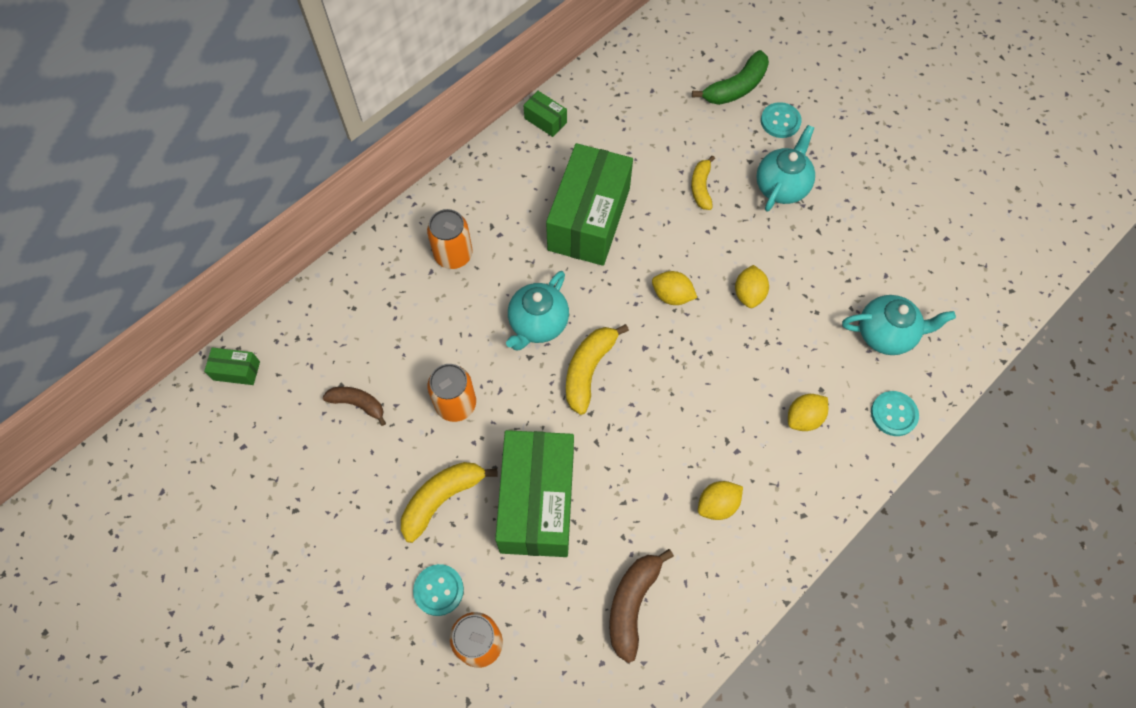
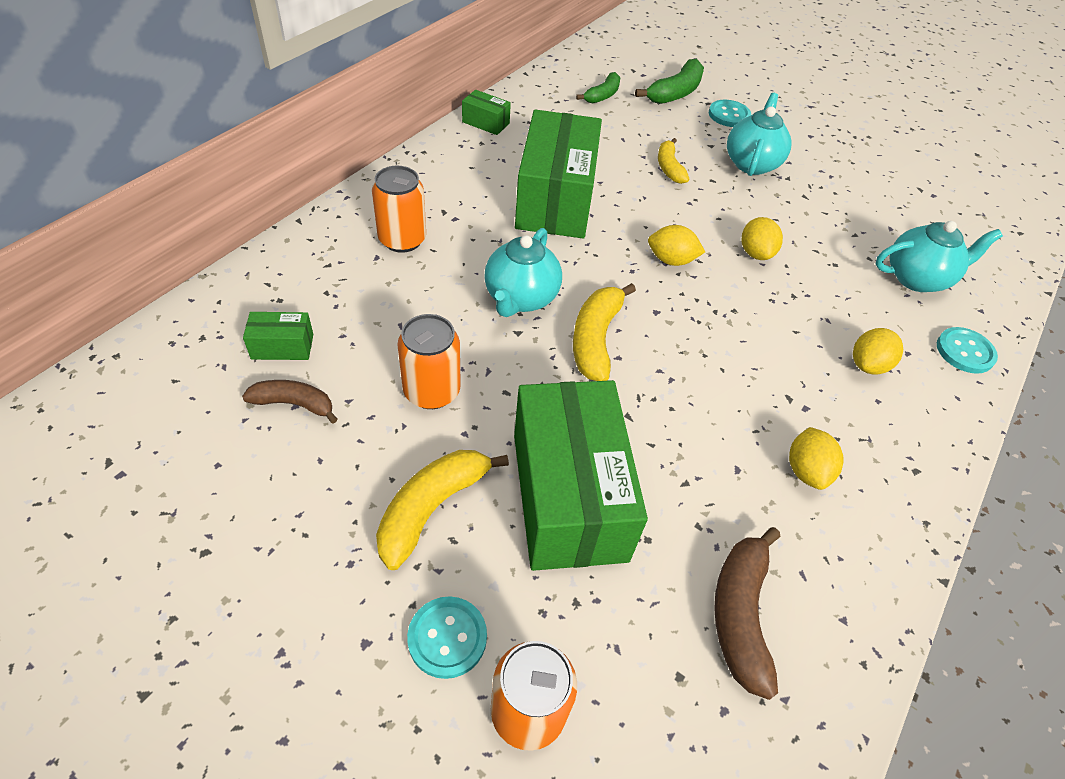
camera: 15 degrees left, 15 degrees down
(236, 371) = (112, 381): green box -> green box (282, 346)
(663, 88) = (602, 95): none -> green banana
(717, 504) = (806, 471): yellow lemon -> yellow lemon turned 45 degrees counterclockwise

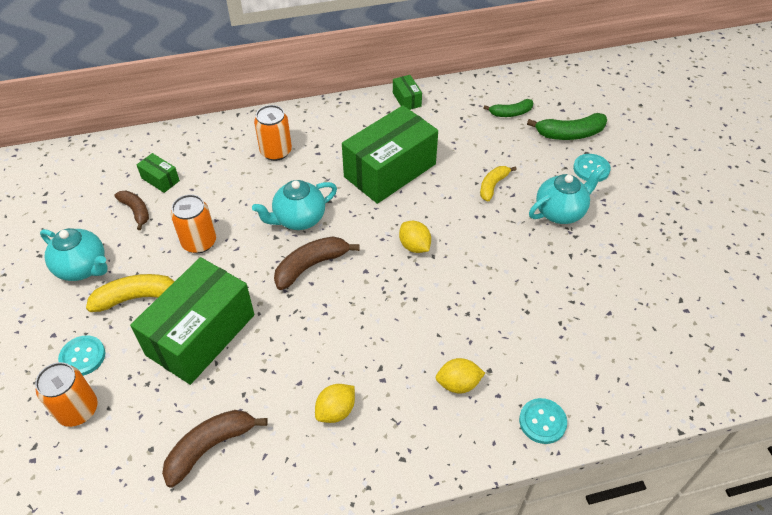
camera: 45 degrees right, 0 degrees up
(596, 339) = (311, 266): yellow banana -> brown banana
(755, 253) = (478, 273): yellow lemon -> none
(917, 278) = (578, 356): turquoise teapot -> turquoise teapot (83, 268)

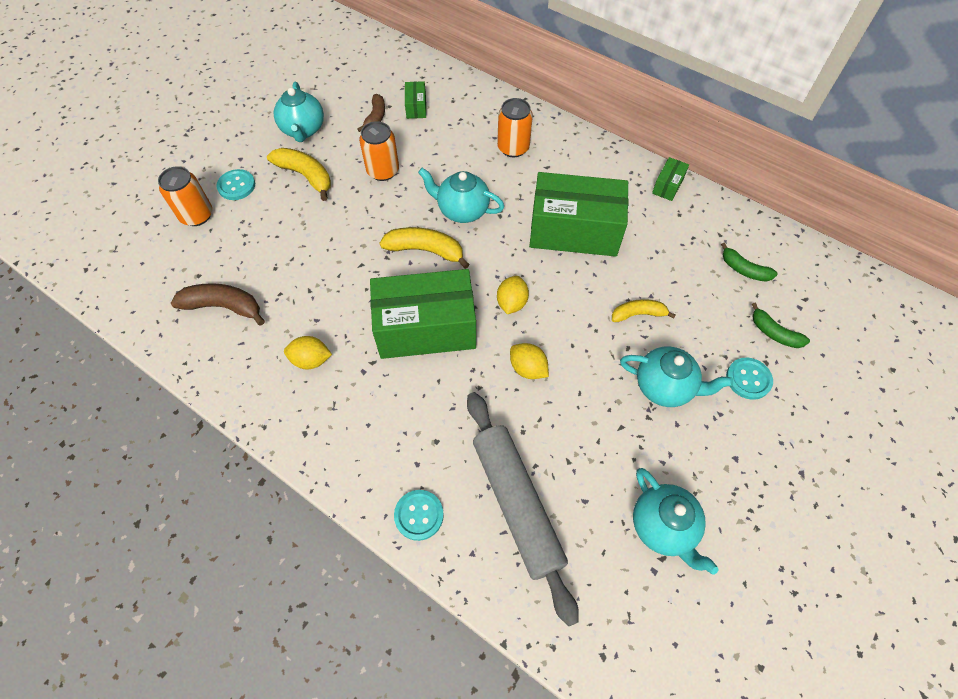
camera: 50 degrees right, 10 degrees up
(201, 335) = (307, 233): green box -> green box (426, 328)
(311, 266) = (426, 250): brown banana -> yellow banana
(458, 384) = (403, 427): yellow lemon -> yellow lemon (528, 368)
(569, 134) = (774, 333): green banana -> green banana, size x0.65
(581, 353) = (517, 504): none -> grey rolling pin
(659, 284) = (663, 527): none -> turquoise teapot

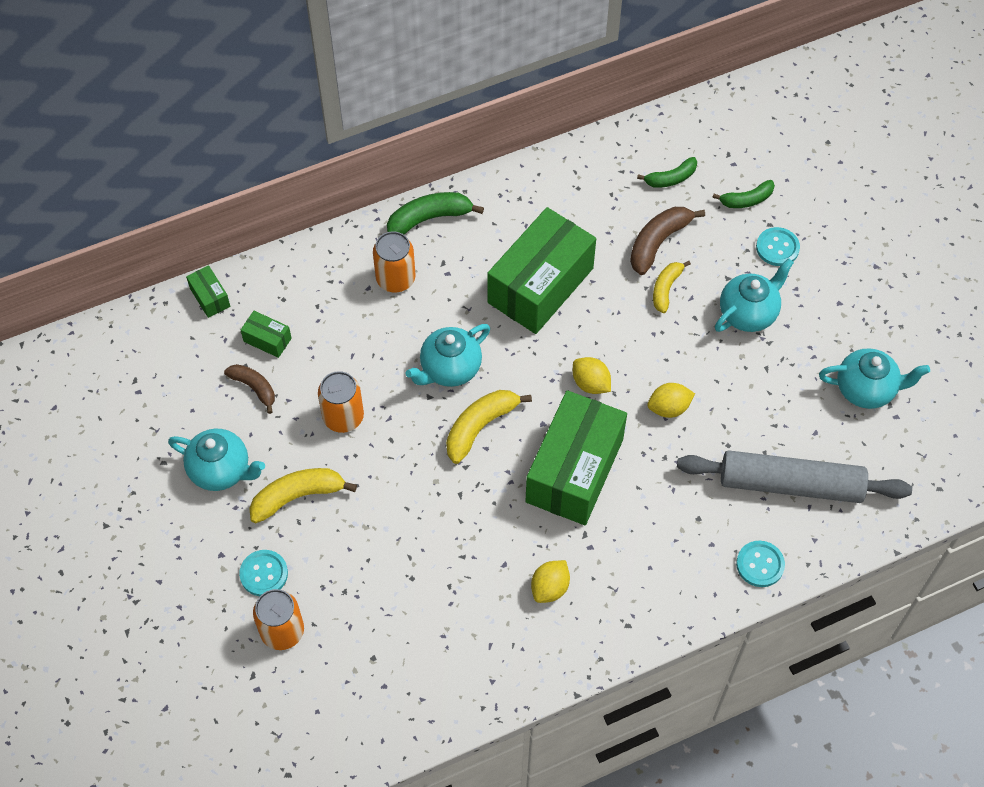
camera: 60 degrees left, 0 degrees up
(224, 307) = (433, 646): brown banana -> brown banana (658, 242)
(577, 143) = (429, 218): none -> green banana
(667, 186) = (538, 175): green box -> green box (210, 297)

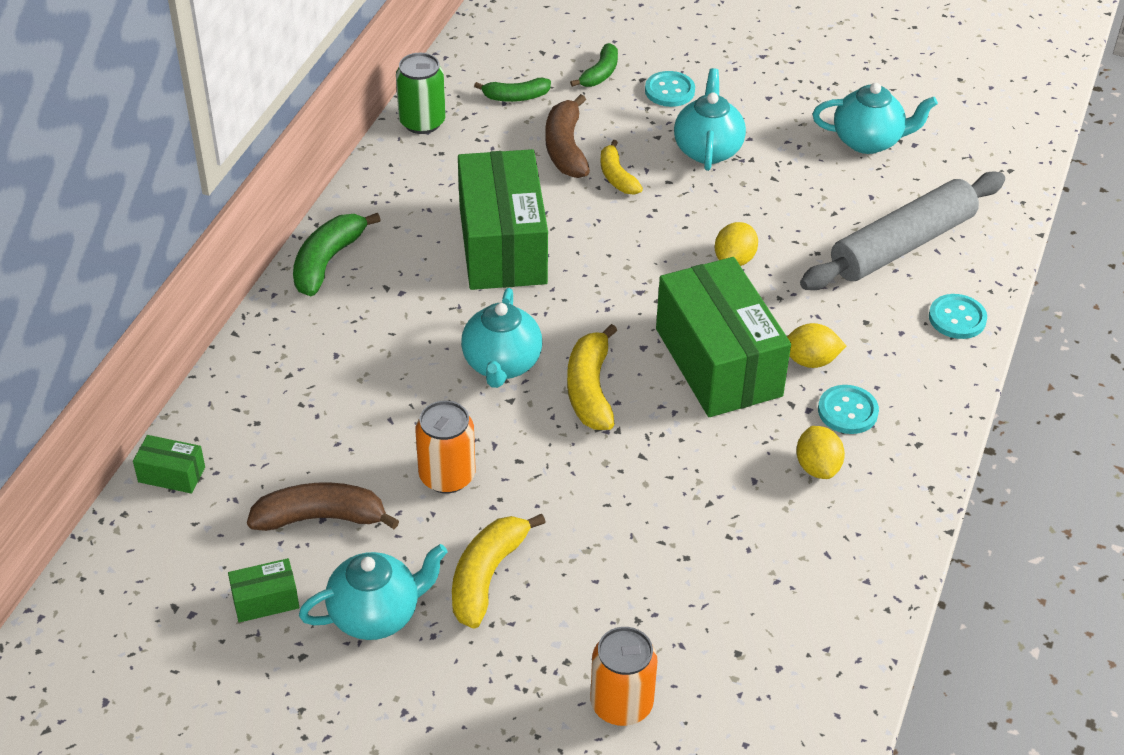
camera: 45 degrees left, 15 degrees down
(254, 388) = (321, 518): brown banana -> brown banana, size x1.53
(264, 574) = (538, 670): turquoise button -> turquoise button (847, 411)
(267, 340) = (283, 467): green box -> green box (265, 600)
(395, 279) = (355, 329): orange can -> none
(590, 384) = (645, 288): yellow lemon -> yellow lemon (810, 361)
(591, 155) = (422, 122): none -> green can
(670, 178) = (515, 97): green banana -> green banana turned 60 degrees clockwise
(866, 389) = (868, 141): turquoise teapot -> turquoise teapot turned 45 degrees clockwise

